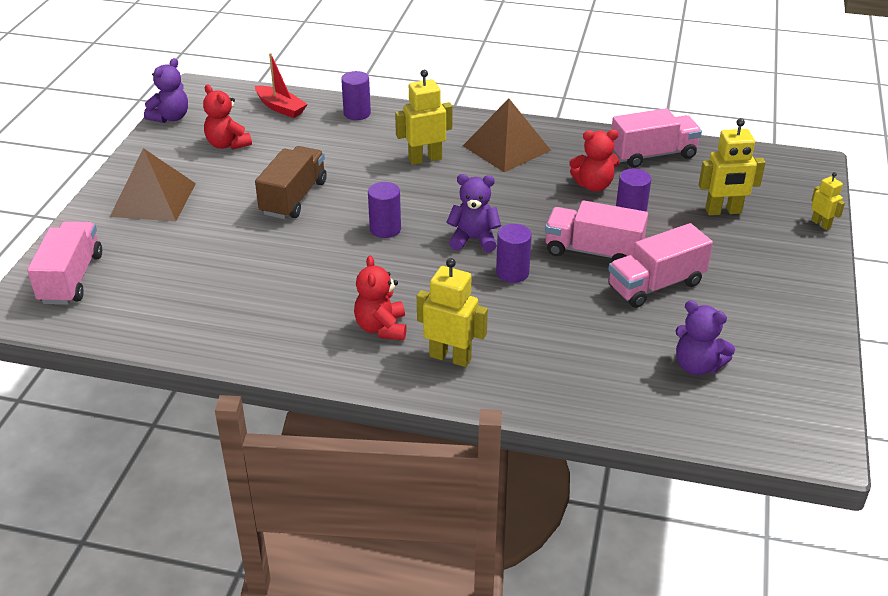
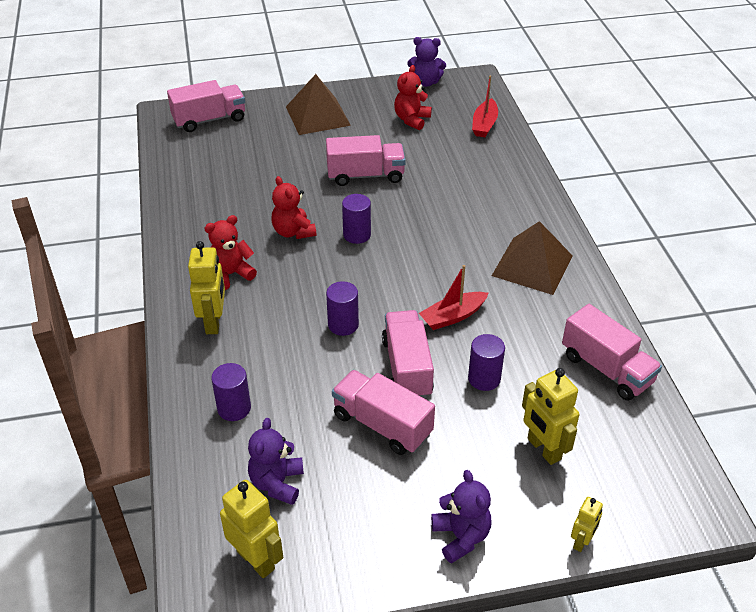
camera: 65 degrees right, 5 degrees up
(294, 198) = (365, 175): brown truck -> pink truck
(357, 113) = (511, 164): purple cylinder -> purple cylinder (234, 408)
(425, 159) = (473, 223): yellow robot -> yellow robot (256, 560)
(473, 239) = (375, 288): purple teddy bear -> purple teddy bear (461, 537)
(543, 208) = (453, 316): none -> red boat
(593, 185) = (516, 340): red teddy bear -> red teddy bear (293, 232)

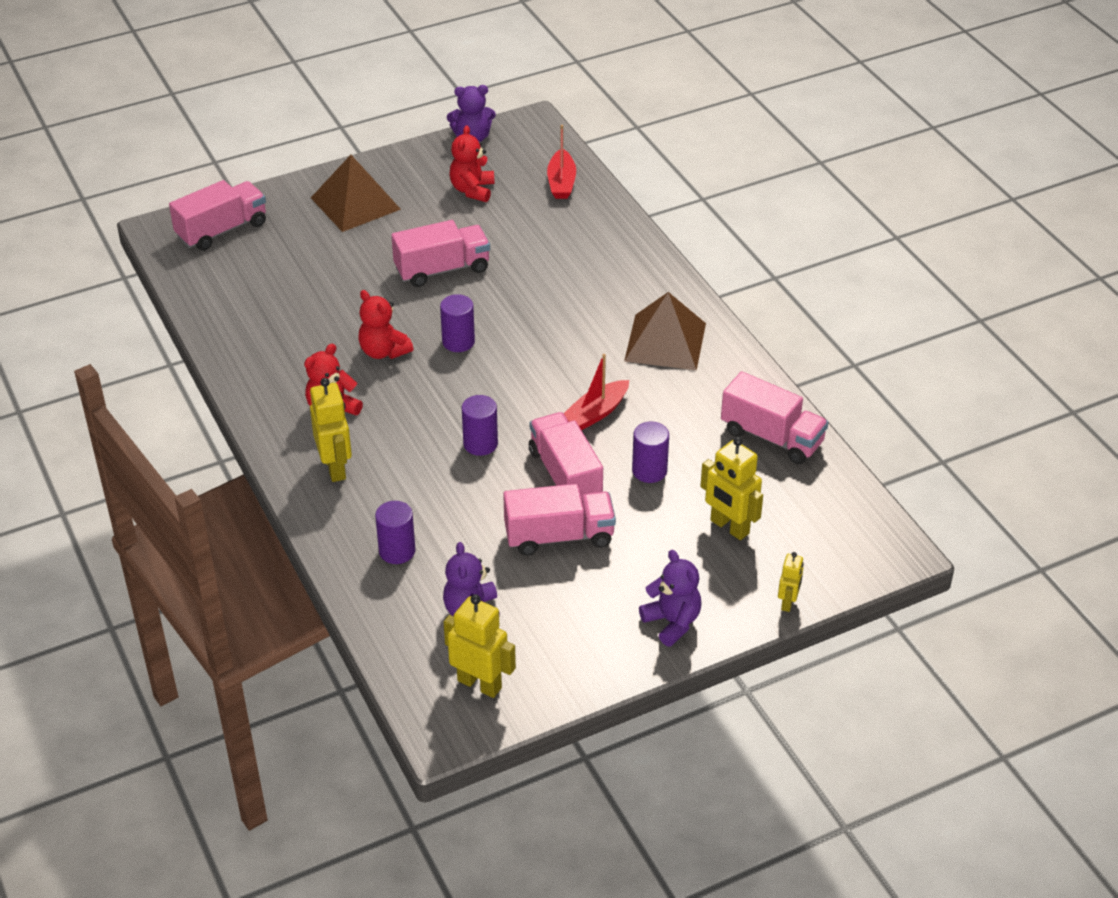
camera: 15 degrees left, 0 degrees up
(382, 425) = (559, 536): pink truck -> pink truck turned 150 degrees clockwise

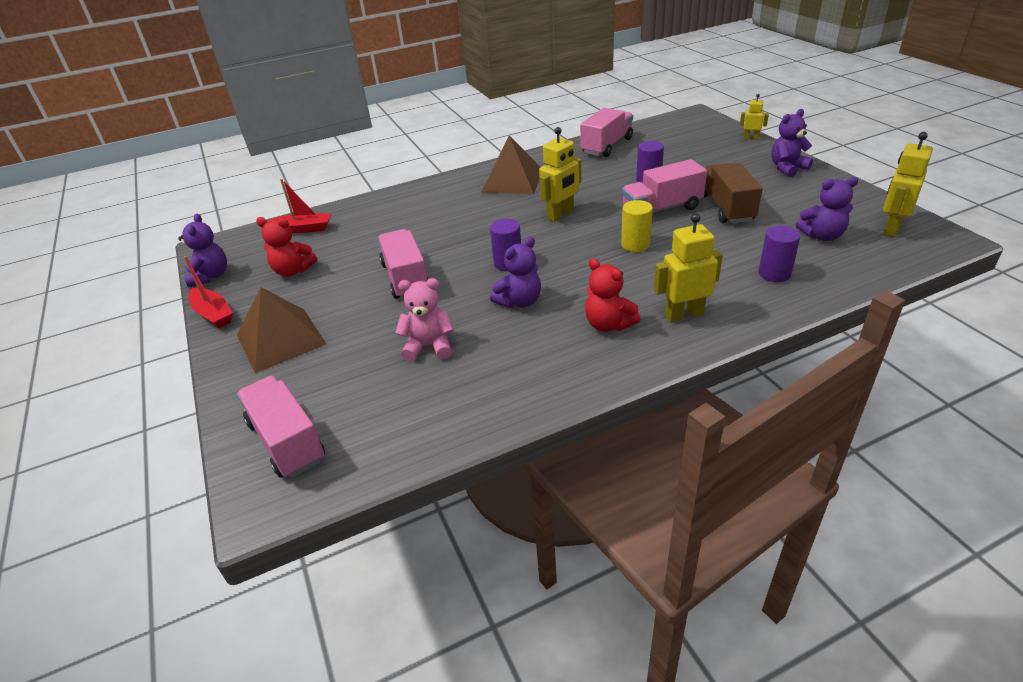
camera: 85 degrees left, 5 degrees down
(323, 295) = (429, 346): none -> pink teddy bear
(383, 351) = (519, 301): red teddy bear -> purple teddy bear
(480, 444) = (635, 245): purple cylinder -> yellow cylinder
(559, 536) = (726, 208): pink truck -> brown truck
(596, 413) = (592, 201): red boat -> red boat (213, 314)
(729, 527) = (693, 155): yellow robot -> yellow robot (560, 215)

